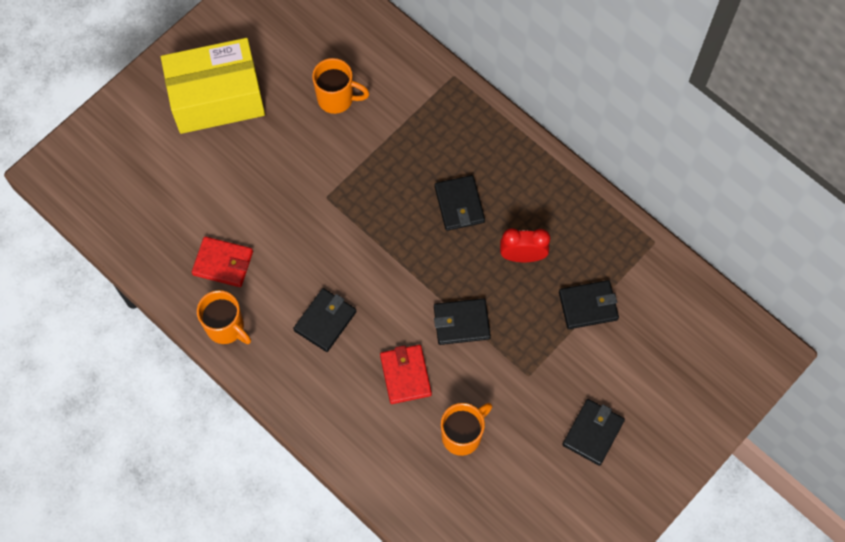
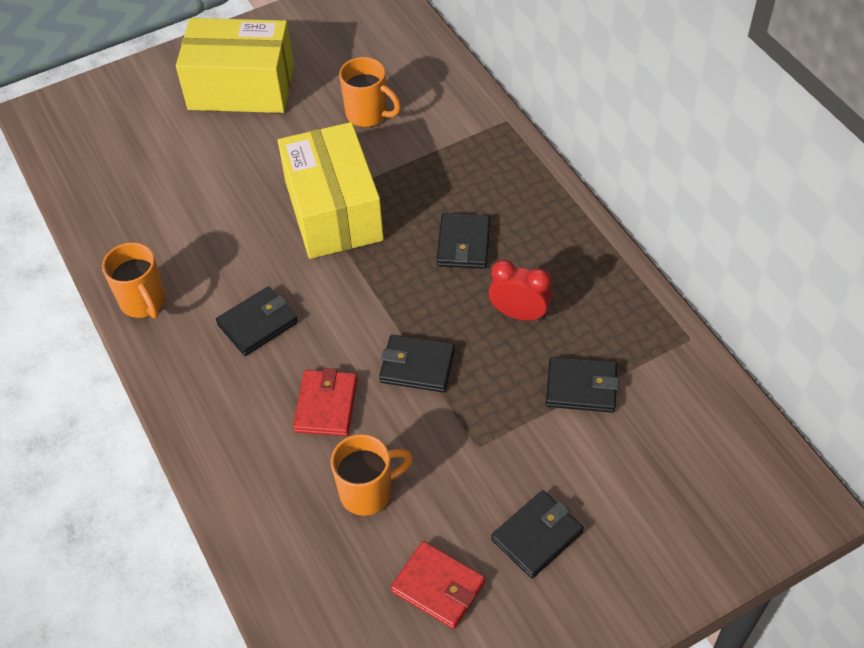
camera: 20 degrees right, 15 degrees down
(223, 263) = (172, 238): red wallet -> red wallet (438, 586)
(344, 201) = (334, 211): none -> yellow box

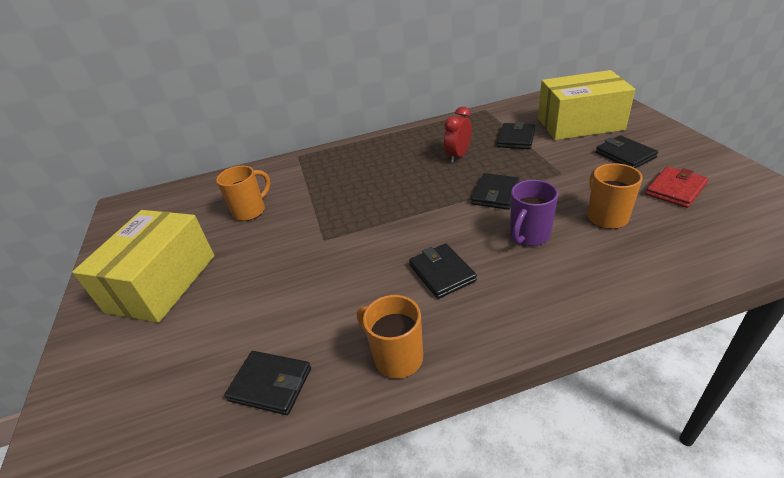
camera: 75 degrees left, 15 degrees down
(144, 302) = (397, 357): orange mug -> orange mug turned 120 degrees counterclockwise
(326, 405) = (529, 235): red wallet -> purple mug
(334, 211) = (338, 229): yellow box -> yellow box (579, 124)
(464, 244) = (394, 173): black wallet -> black wallet (270, 384)

